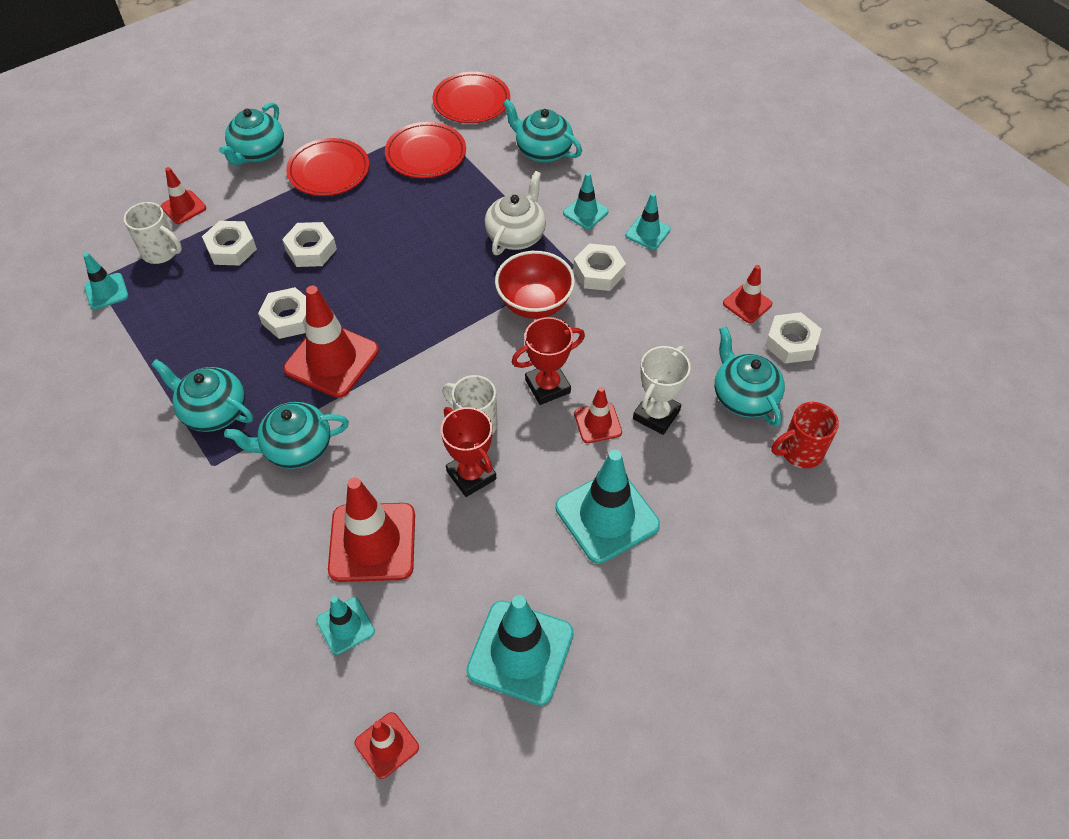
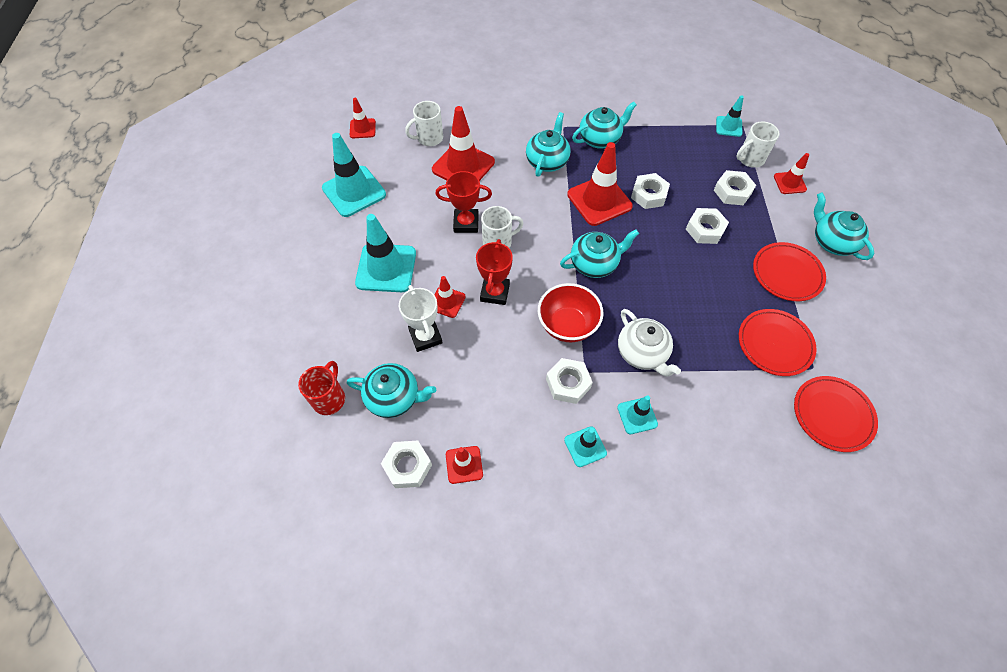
camera: 125 degrees right, 5 degrees up
(345, 626) = (429, 138): turquoise traffic cone -> white mug
(542, 151) = (732, 431): turquoise teapot -> turquoise teapot (594, 264)

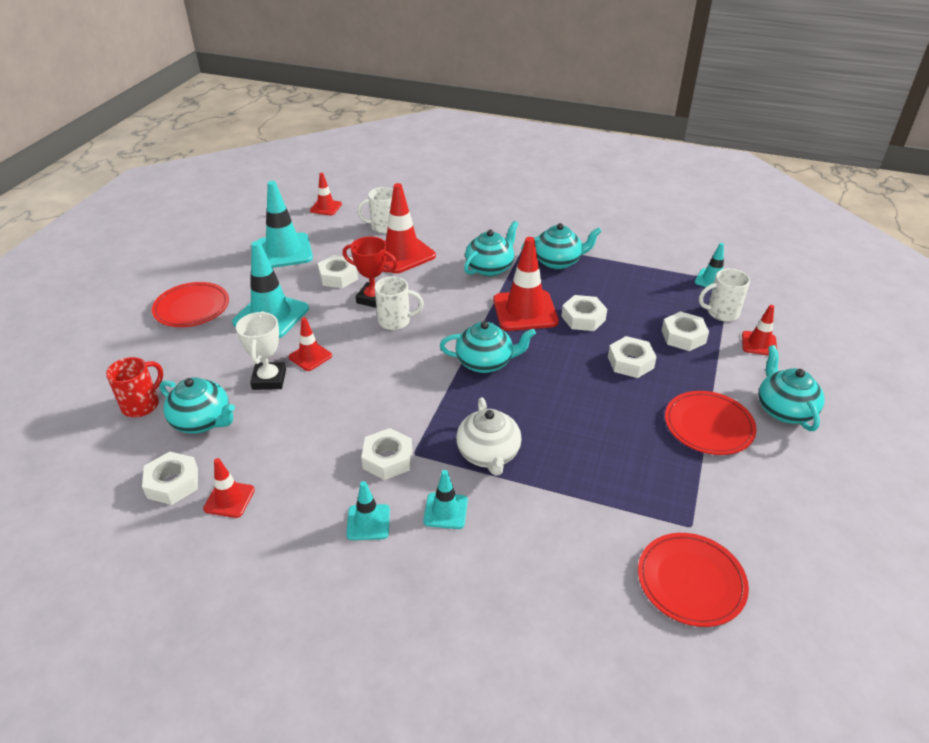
camera: 20 degrees right, 20 degrees down
(421, 207) = (338, 276): none -> white nut
(495, 292) = (363, 361): red trophy -> none
(567, 325) = (421, 408): red bowl -> none
(774, 344) = (654, 489): red plate -> red plate (192, 308)

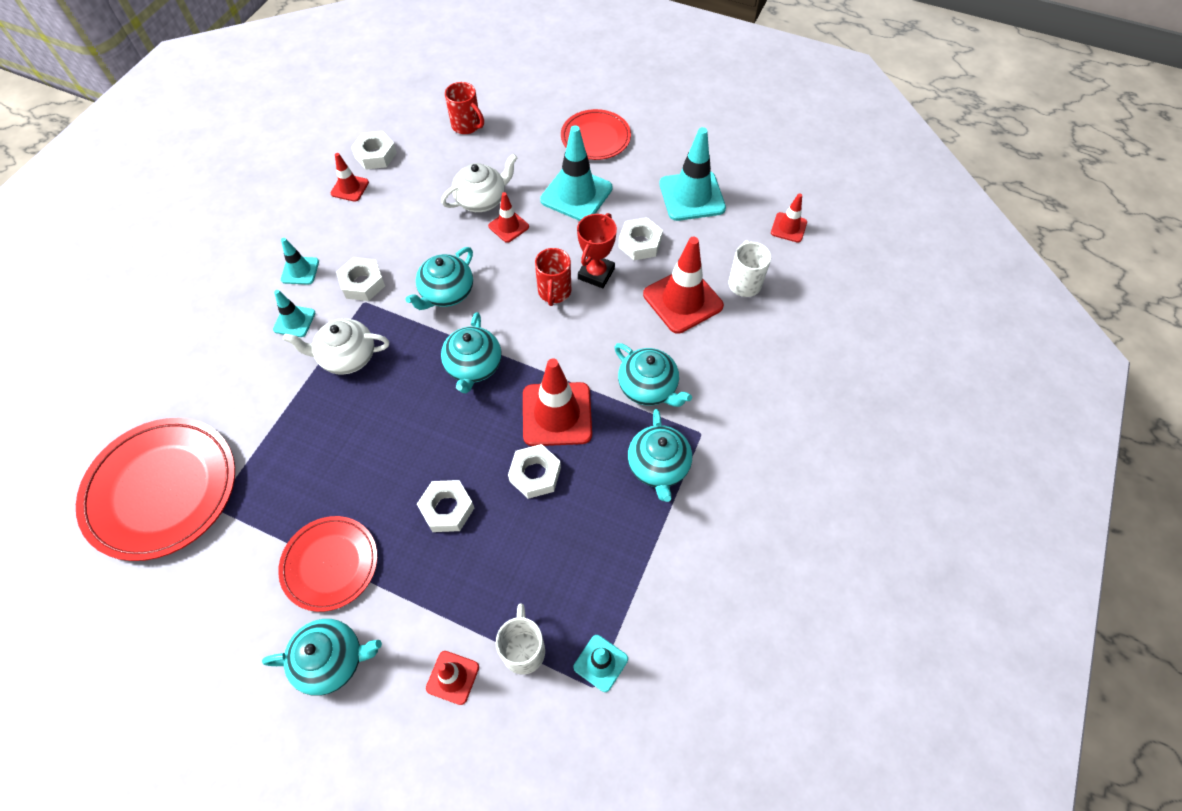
camera: 95 degrees right, 20 degrees up
(202, 421) = (438, 163): turquoise teapot -> turquoise teapot (446, 293)
(269, 379) = (482, 200): white trophy -> white teapot
(395, 321) = (554, 292): white mug -> red mug
(683, 336) = (483, 583): white nut -> none
(691, 581) = (162, 490): red plate -> red plate, size x1.64

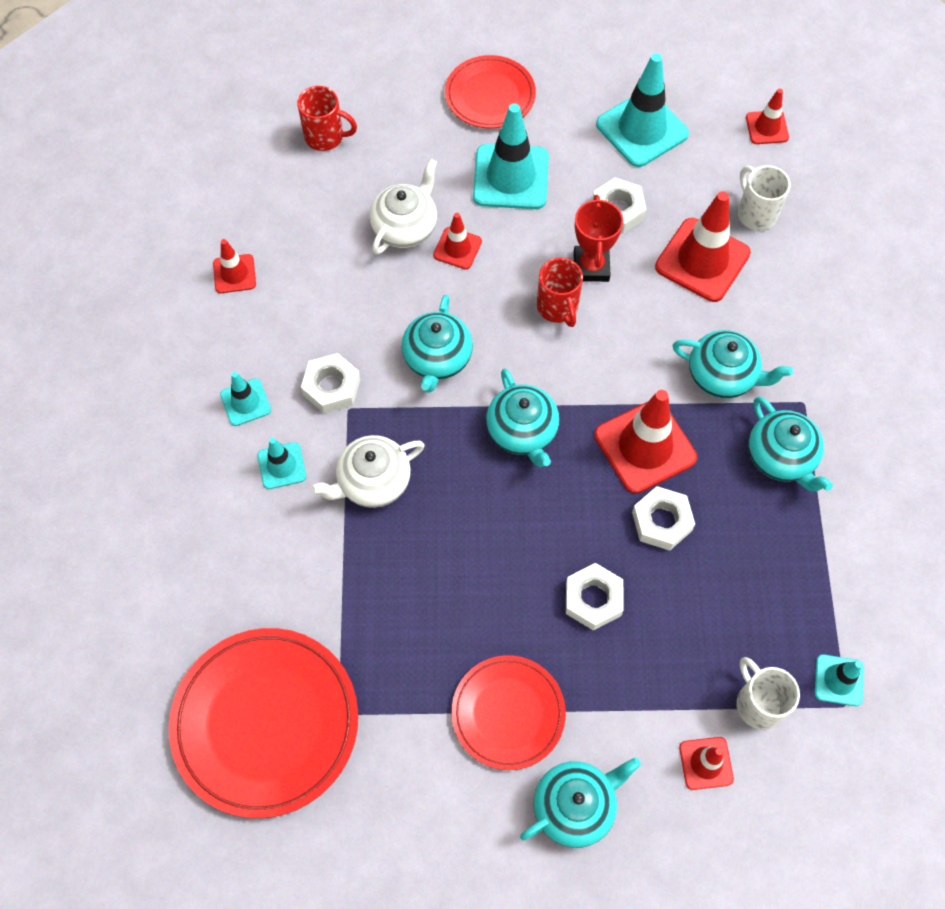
camera: 25 degrees left, 5 degrees up
(375, 155) = (238, 219): white nut -> none

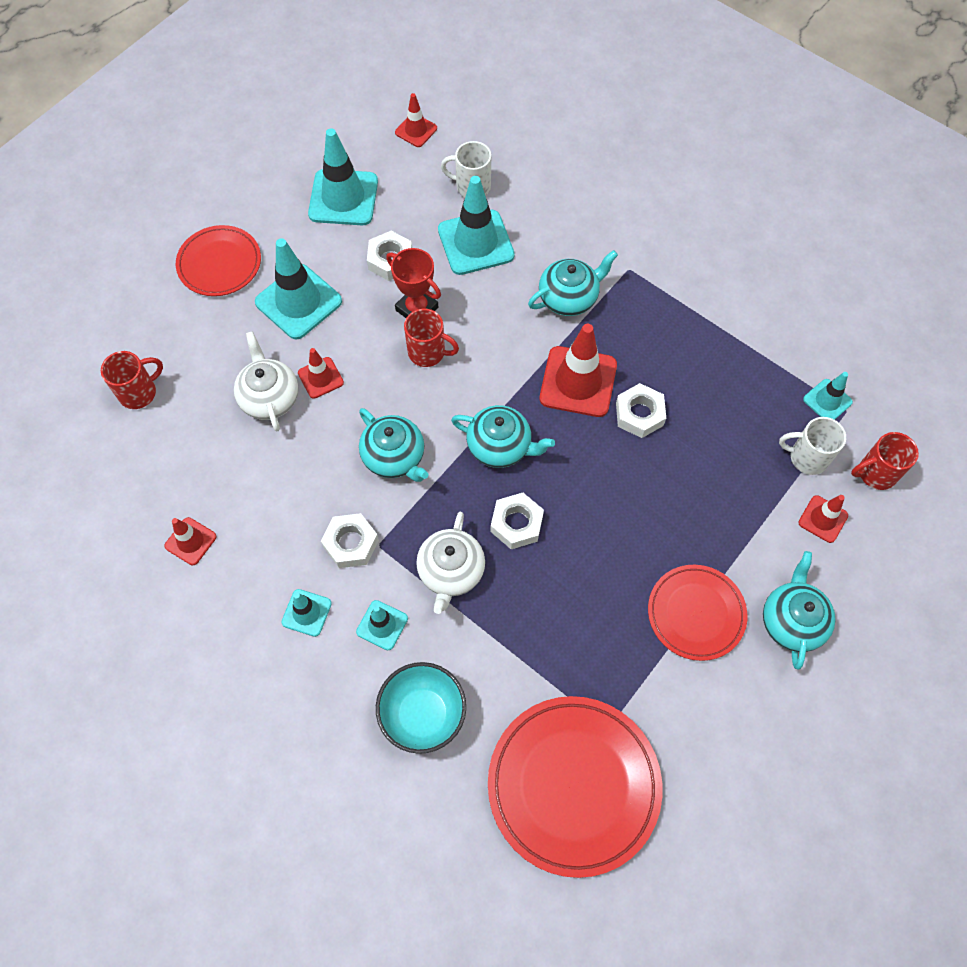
camera: 50 degrees left, 0 degrees up
(232, 556) = (423, 714): none -> turquoise bowl
(593, 599) = (659, 498): white nut -> white nut (516, 524)
(702, 260) = (476, 242): red traffic cone -> turquoise traffic cone
(781, 457) = (655, 312): turquoise teapot -> none
(802, 781) = (875, 473): none -> red mug

